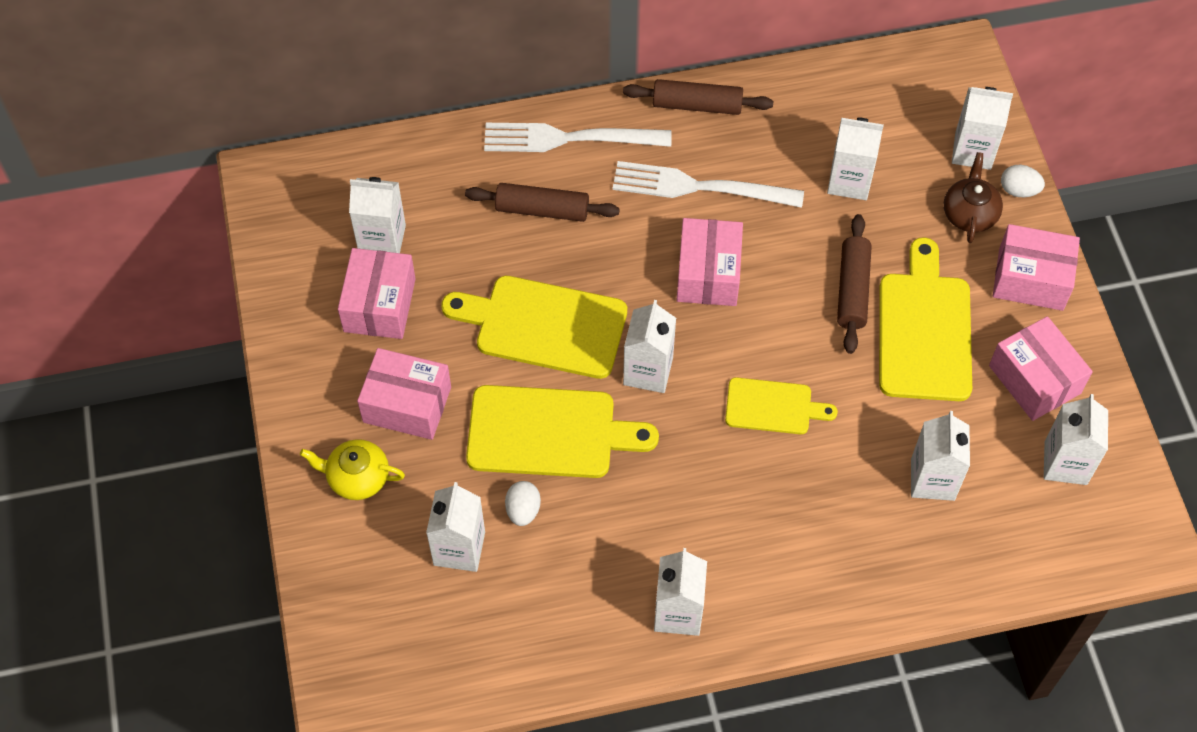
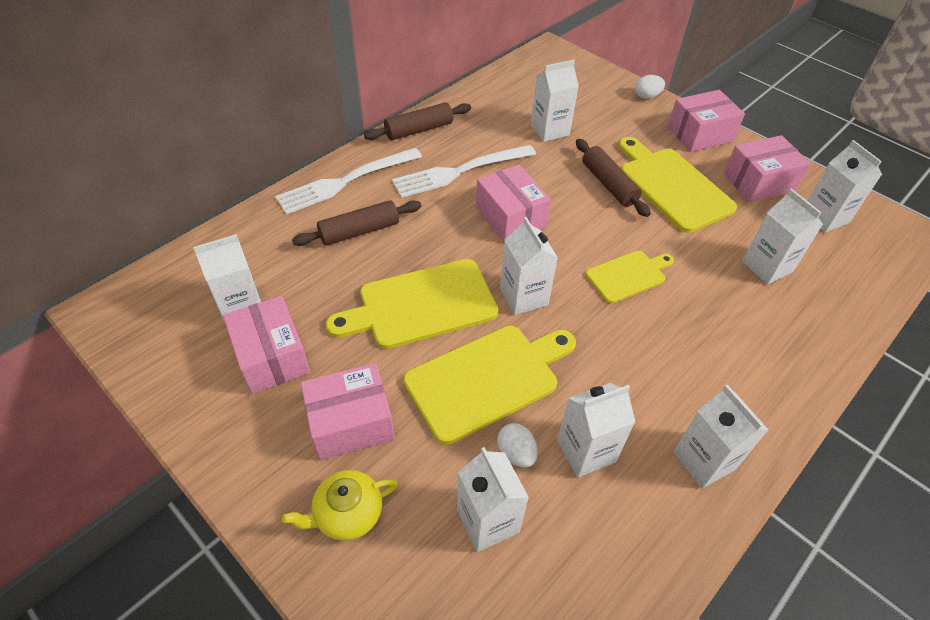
camera: 35 degrees left, 10 degrees down
(969, 214) = (633, 118): brown teapot -> none
(973, 151) = (603, 88): white carton -> white carton (586, 451)
(1034, 379) = (758, 182): pink box -> pink box turned 45 degrees counterclockwise

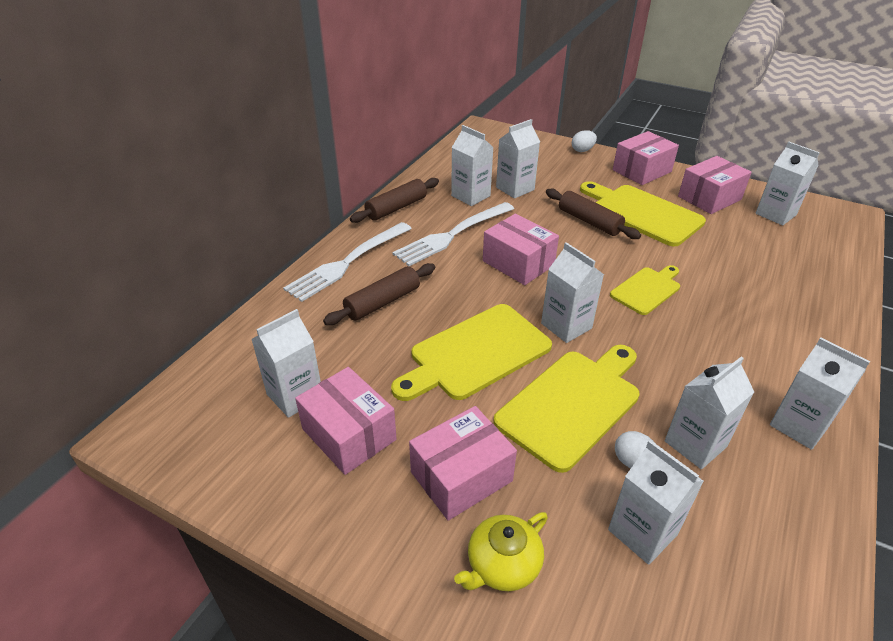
camera: 15 degrees left, 10 degrees down
(767, 266) = (754, 259): white carton -> white carton (470, 196)

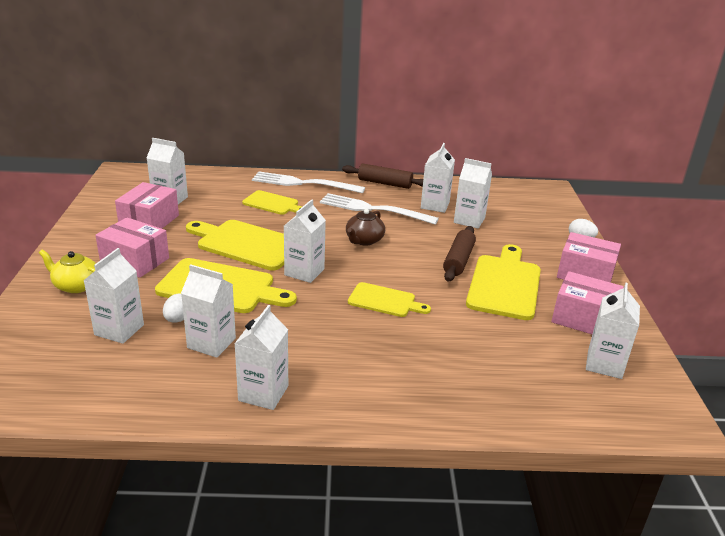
camera: 60 degrees right, 10 degrees down
(383, 302) = (273, 203): brown rolling pin -> yellow cutting board
(518, 263) = (364, 240): pink box -> brown teapot

